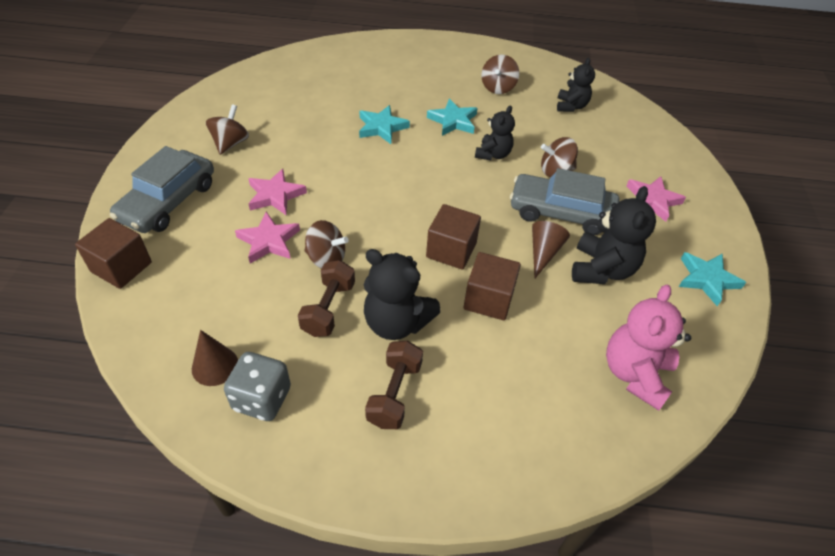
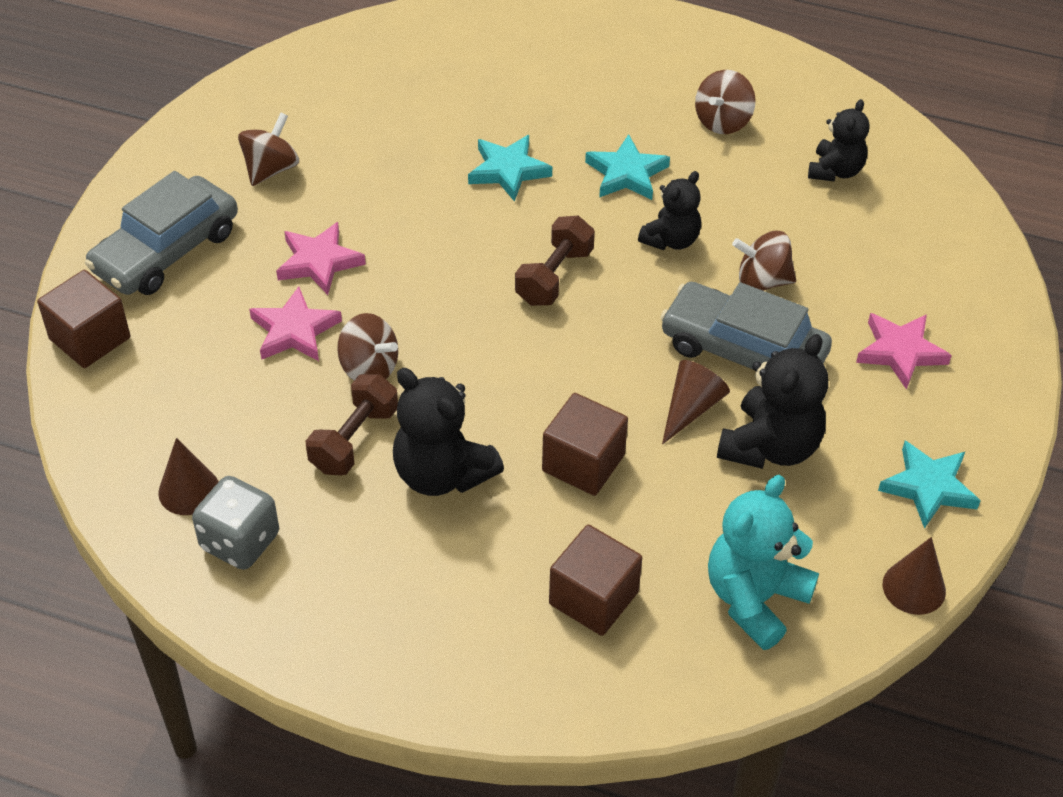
camera: 15 degrees right, 0 degrees up
(394, 393) = (412, 566): brown dumbbell -> brown dumbbell (554, 276)
(451, 250) = (553, 383): brown cube -> brown cube (593, 598)
(635, 374) = (755, 599): pink teddy bear -> turquoise teddy bear
(729, 347) = (914, 587): none -> brown cone

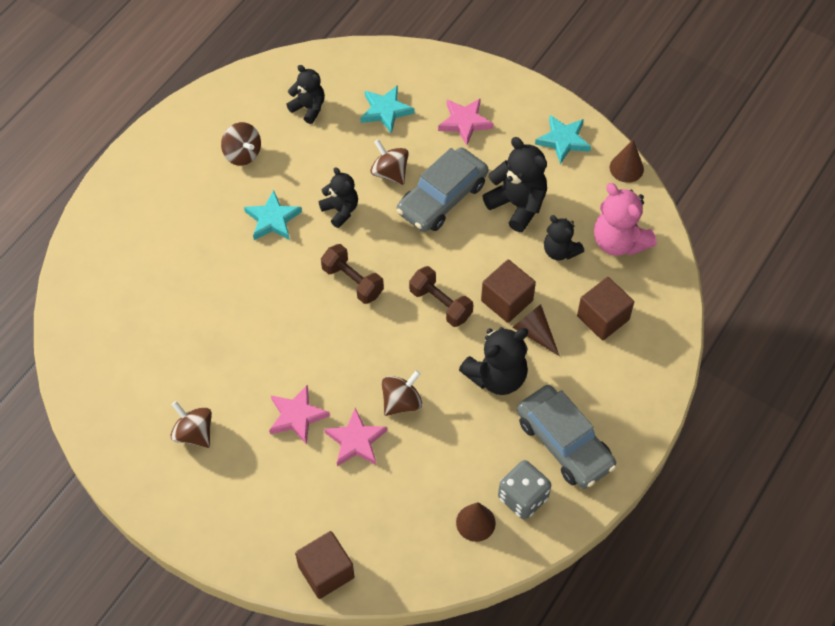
camera: 75 degrees left, 10 degrees up
(166, 250) = (255, 513): grey car -> grey car (564, 443)
(354, 440) = (458, 420): brown dumbbell -> brown dumbbell (440, 304)
(508, 170) = (246, 286): turquoise star -> turquoise star (385, 111)
(691, 408) = (479, 236): brown cone -> brown cone (534, 332)
(703, 518) = (560, 251): none -> black teddy bear
(755, 599) = (619, 241): turquoise teddy bear -> pink teddy bear
(762, 281) = (390, 172): brown spinning top -> brown spinning top turned 120 degrees clockwise

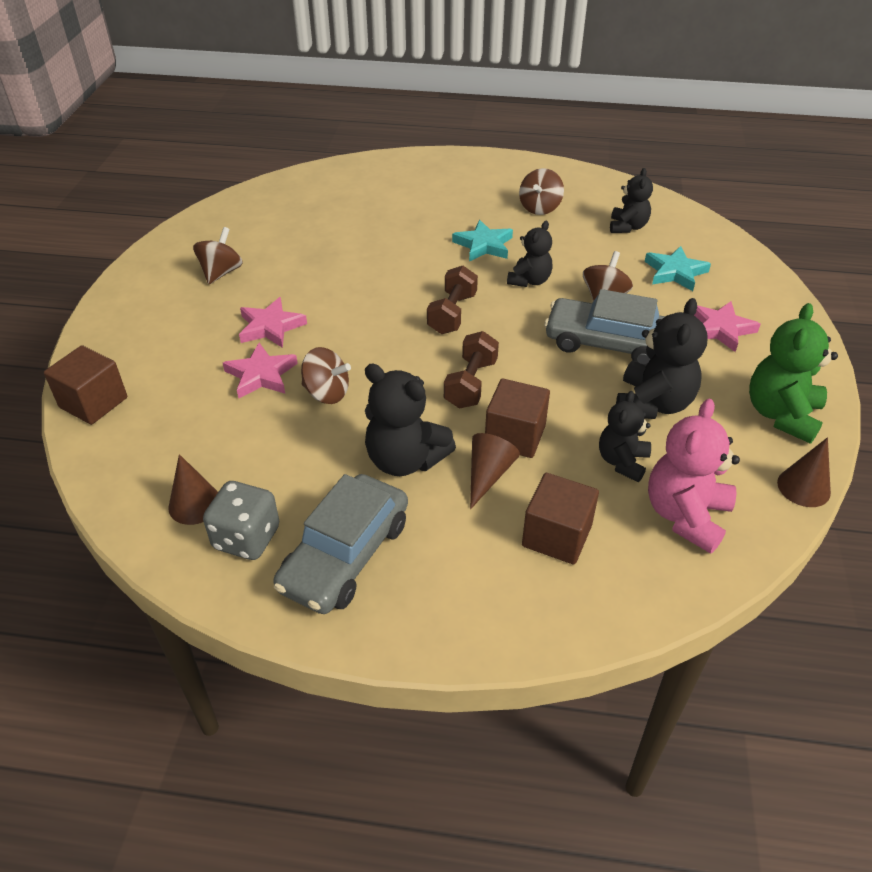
camera: 65 degrees right, 15 degrees down
(563, 140) = (781, 414): turquoise star -> green teddy bear

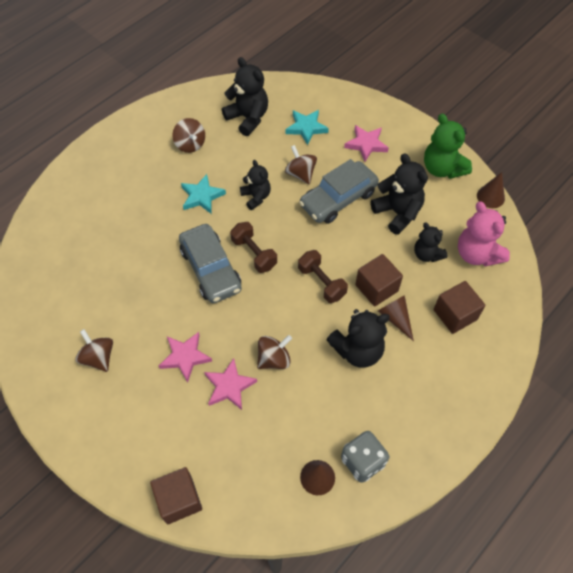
camera: 55 degrees left, 15 degrees up
(345, 555) = (406, 418): grey car -> grey car (210, 269)
(627, 227) = (248, 118): black teddy bear -> black teddy bear, size x1.56

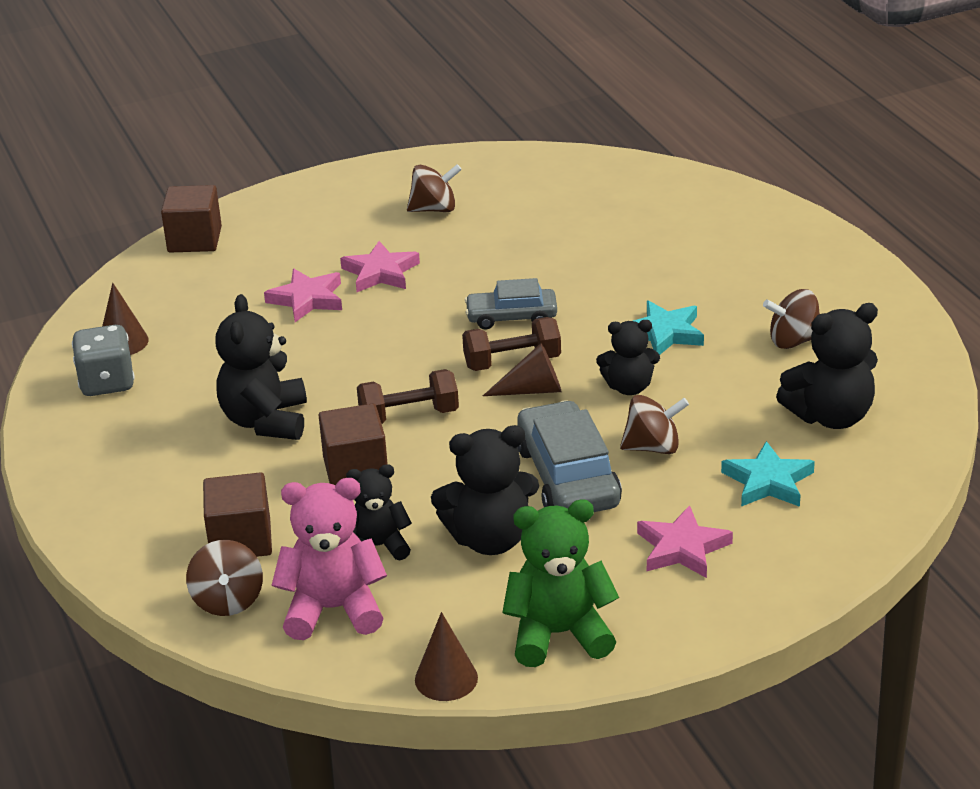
camera: 115 degrees right, 25 degrees down
(210, 269) = (511, 317): grey car -> grey car, size x0.62
(274, 359) = (316, 343): brown spinning top -> brown spinning top (228, 600)
(395, 318) = (287, 473): brown cone -> brown cone (532, 390)

